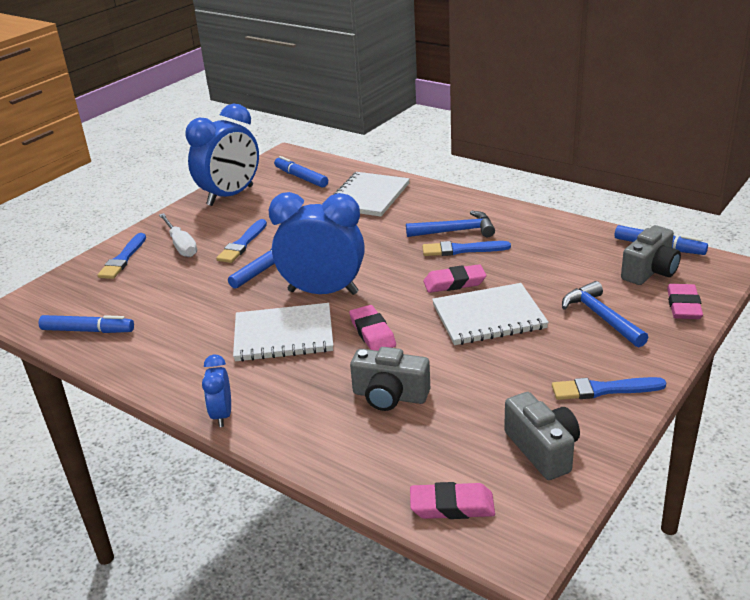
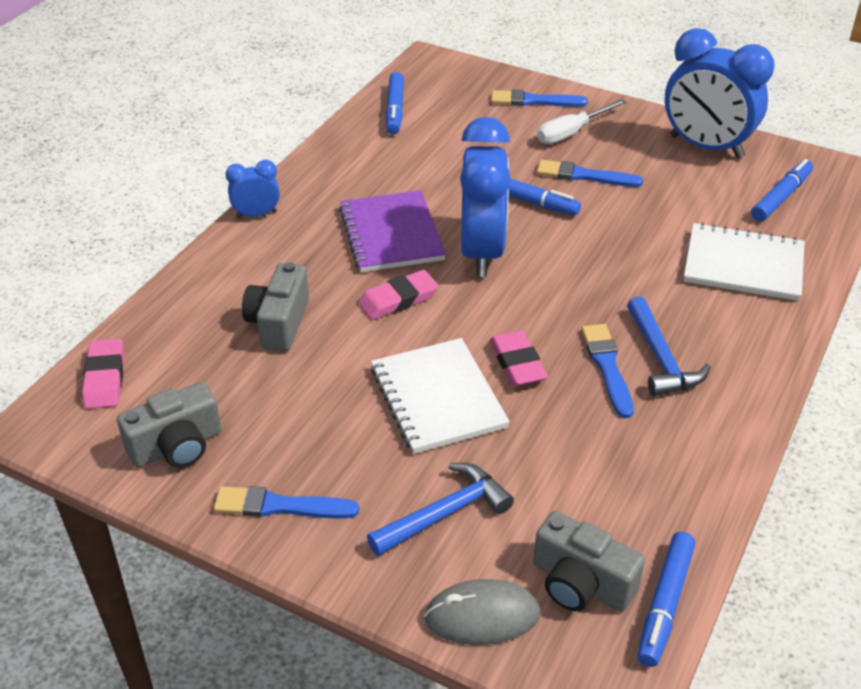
camera: 80 degrees right, 10 degrees up
(283, 335) = (391, 234): white notebook -> purple notebook
(603, 389) = (280, 506): blue brush -> blue brush turned 75 degrees counterclockwise
(683, 306) = (482, 616): pink eraser -> grey mouse

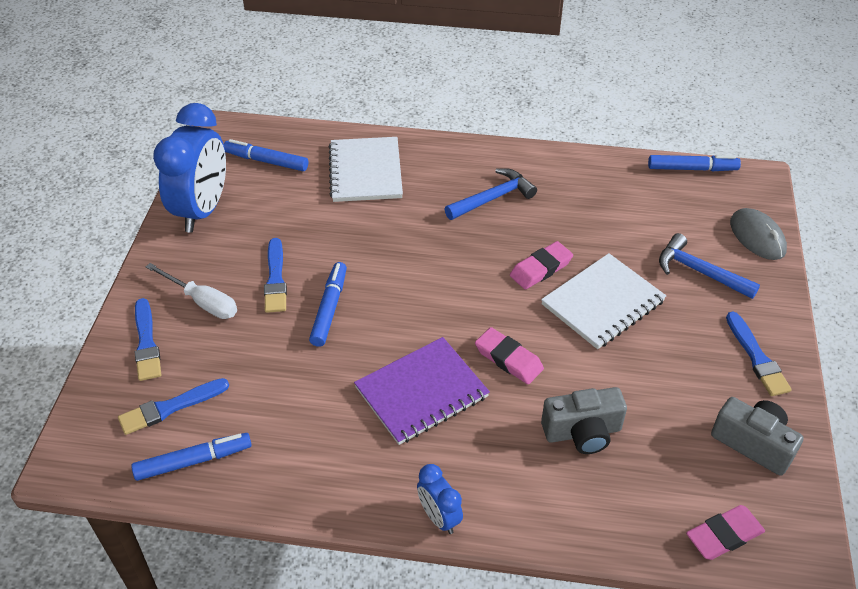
camera: 110 degrees left, 5 degrees up
(482, 252) = (418, 321): blue clock -> none
(581, 583) = (704, 202): grey camera -> none
(607, 367) = (517, 222): blue brush -> blue brush (170, 407)

